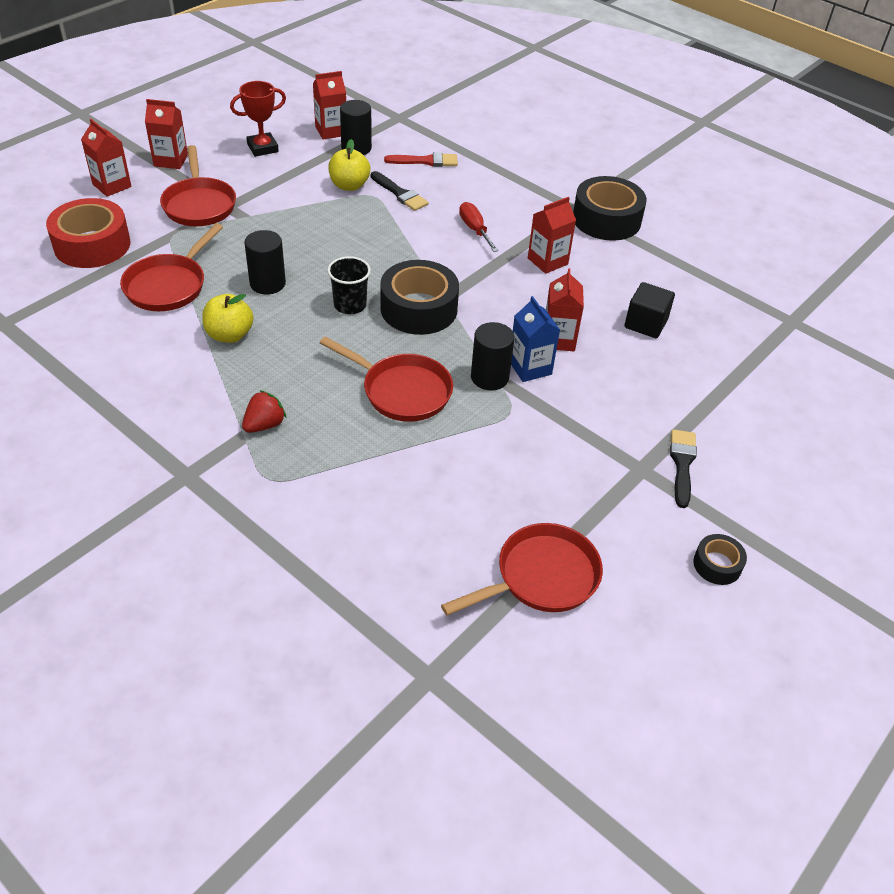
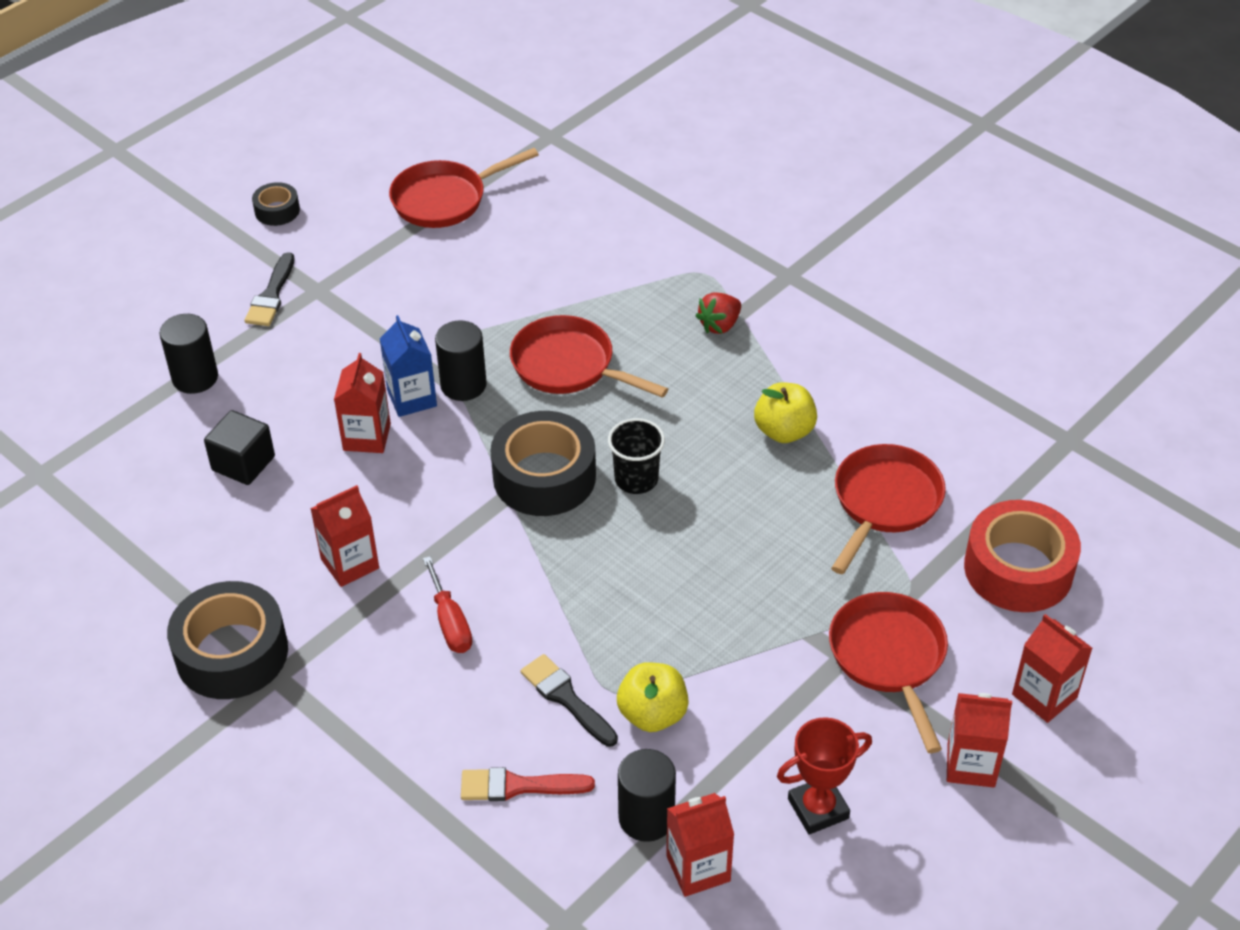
camera: 175 degrees left, 0 degrees up
(267, 283) = (752, 510): black cylinder -> black cylinder (195, 378)

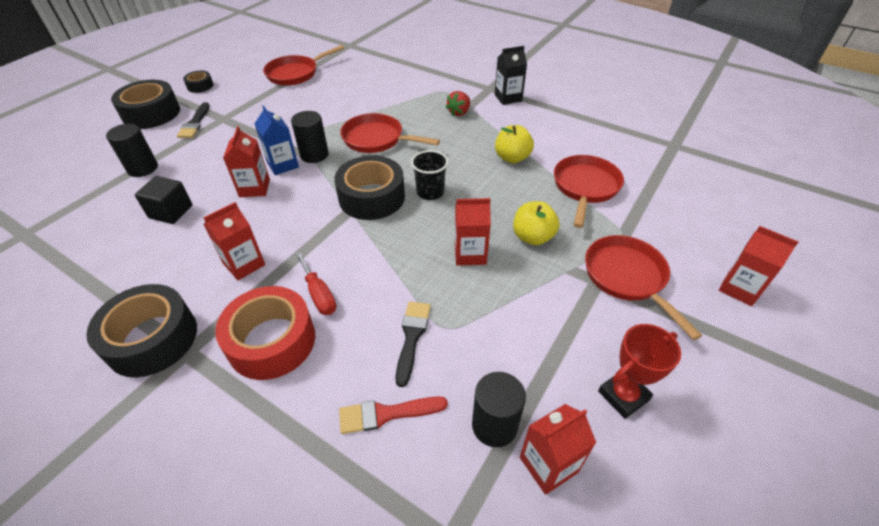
camera: 10 degrees left, 0 degrees up
(199, 265) = (151, 113): none -> black tape
(566, 698) = (412, 337): black brush -> black brush turned 60 degrees clockwise
(652, 714) = (478, 340): yellow apple -> yellow apple (532, 237)
(815, 302) = (508, 98): none -> black carton
(971, 765) = (716, 344): red carton -> red carton (470, 254)
(1018, 569) = (682, 214): red tape -> red tape (272, 341)

